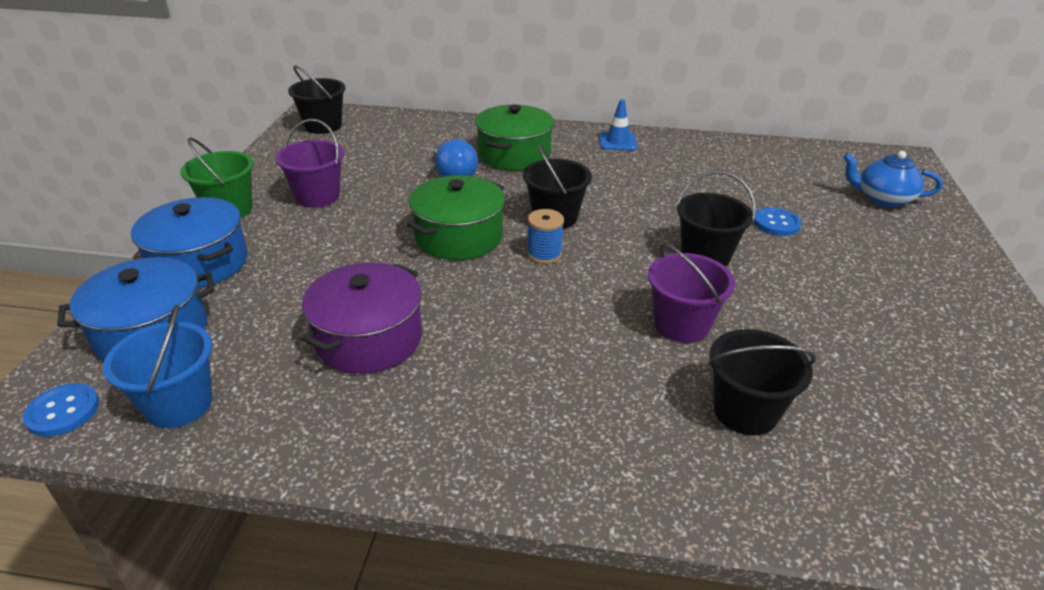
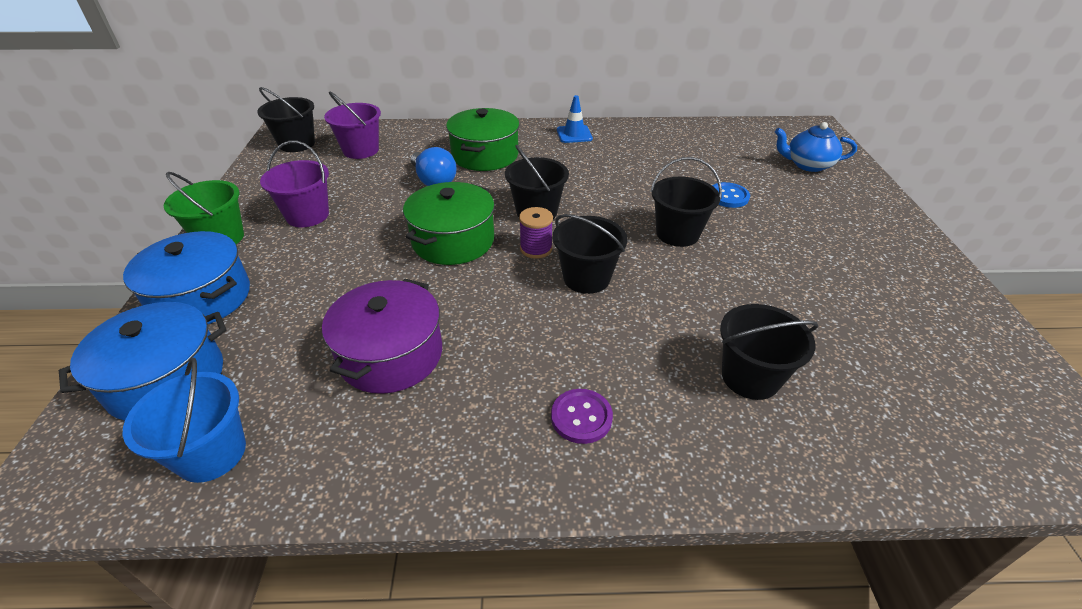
camera: 10 degrees left, 5 degrees up
(63, 411) = (85, 481): blue button -> none
(544, 254) = (536, 249): blue spool -> purple spool
(548, 424) = (581, 417): none -> purple button
(591, 289) = (586, 278): none -> black bucket
(681, 324) = (674, 301): purple bucket -> purple bucket (361, 150)

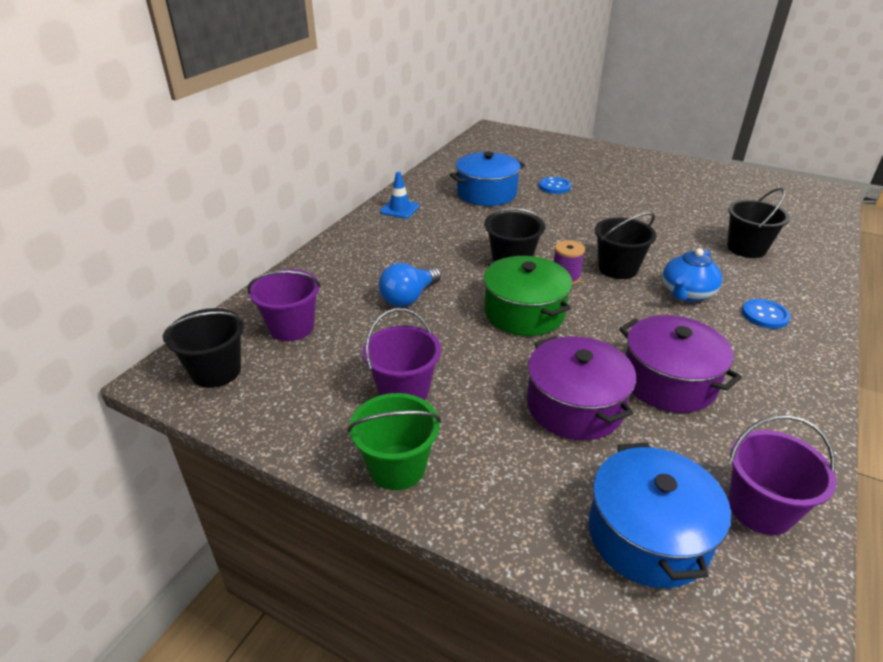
camera: 60 degrees left, 5 degrees down
(201, 298) = (515, 495): blue pot -> blue pot (486, 193)
(211, 453) = (760, 508): blue bucket -> purple bucket
(324, 302) = (575, 406): none -> purple pot
(433, 181) = (409, 298): blue light bulb -> blue light bulb turned 135 degrees clockwise
(485, 155) = (389, 259): green pot -> none
(581, 417) = (765, 315): purple button -> blue button
(677, 233) = (586, 219): black bucket -> none
(807, 165) = (538, 150): blue teapot -> blue teapot (686, 294)

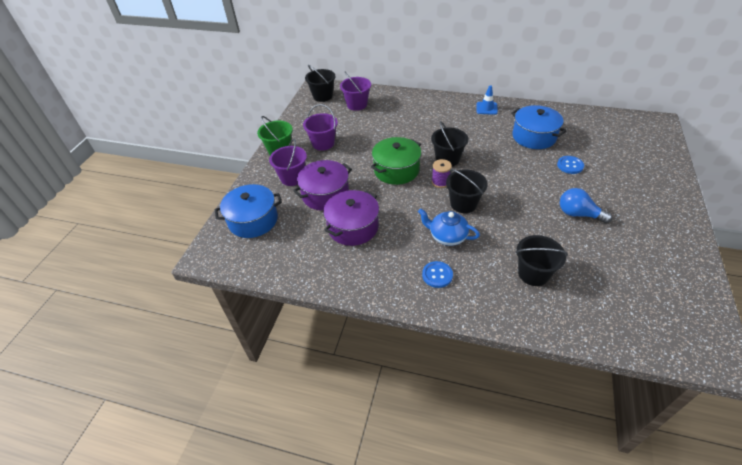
camera: 80 degrees right, 10 degrees up
(409, 298) = (394, 130): blue light bulb -> blue light bulb (578, 214)
(760, 508) = (270, 257): purple bucket -> purple bucket (292, 178)

